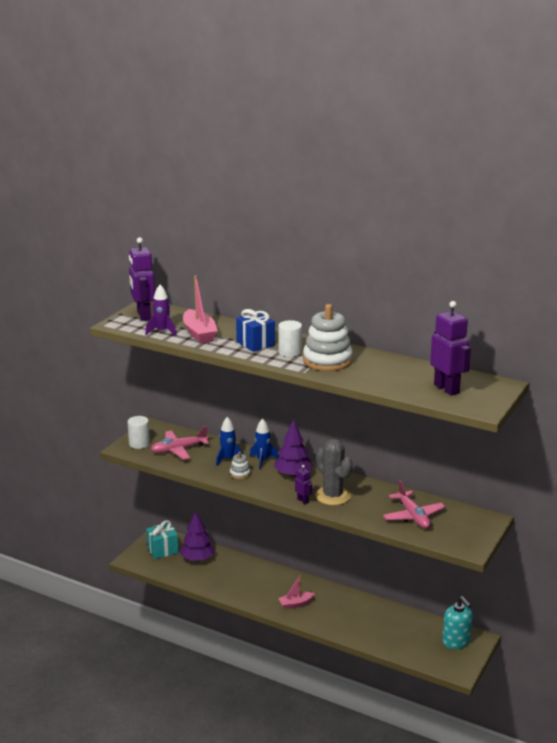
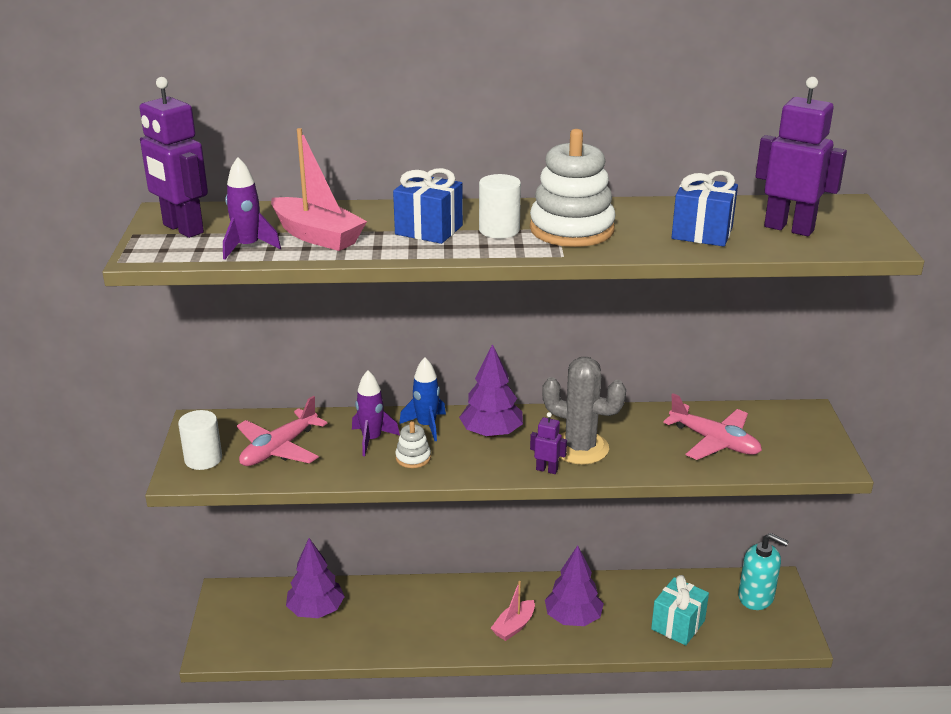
camera: 30 degrees left, 5 degrees up
(163, 550) = (251, 616): turquoise gift -> turquoise gift (678, 625)
(228, 459) = (372, 439): blue rocket -> purple rocket
(333, 612) = (573, 618): none -> purple tree
(393, 379) = (702, 233): none -> blue gift

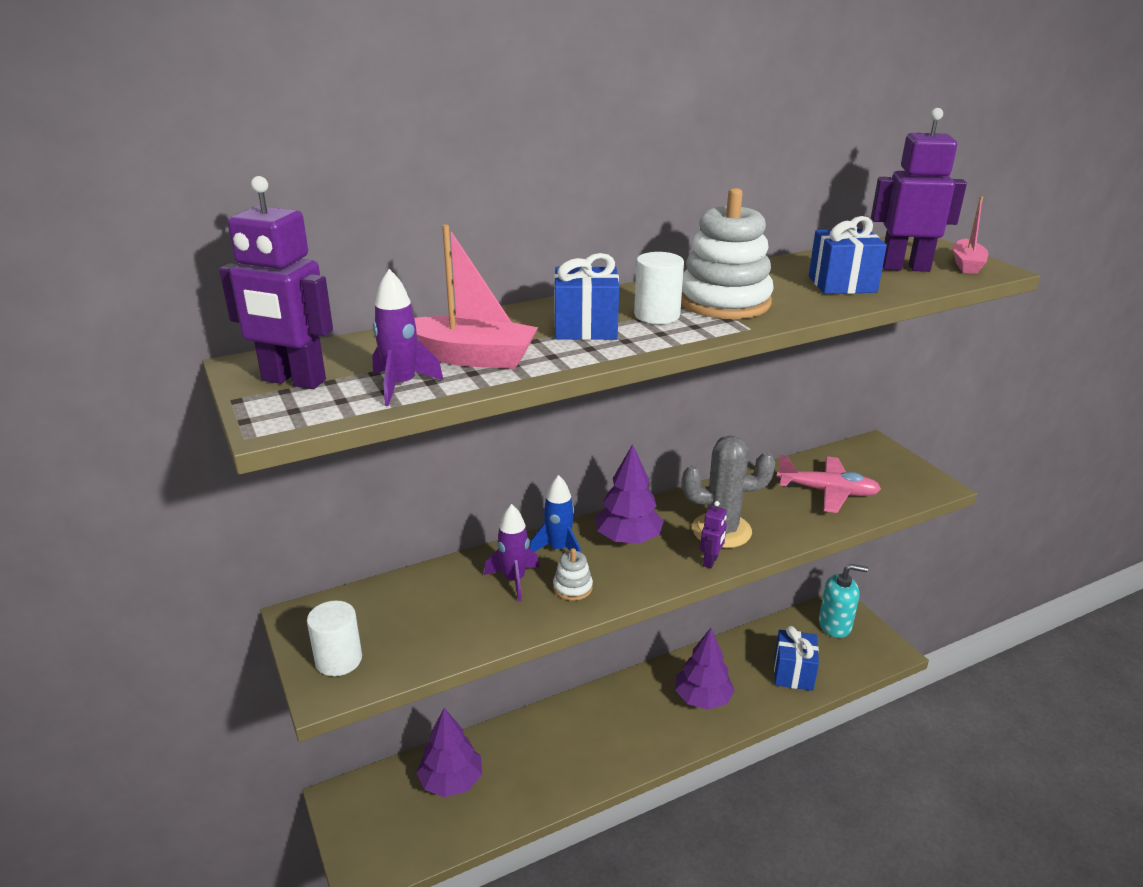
camera: 25 degrees left, 0 degrees up
(279, 449) = (420, 620): pink plane -> none
(514, 626) = (656, 726): pink boat -> pink boat (966, 264)
(547, 469) = (711, 561): purple robot -> purple robot turned 120 degrees clockwise
(678, 625) = (793, 673): turquoise gift -> blue gift

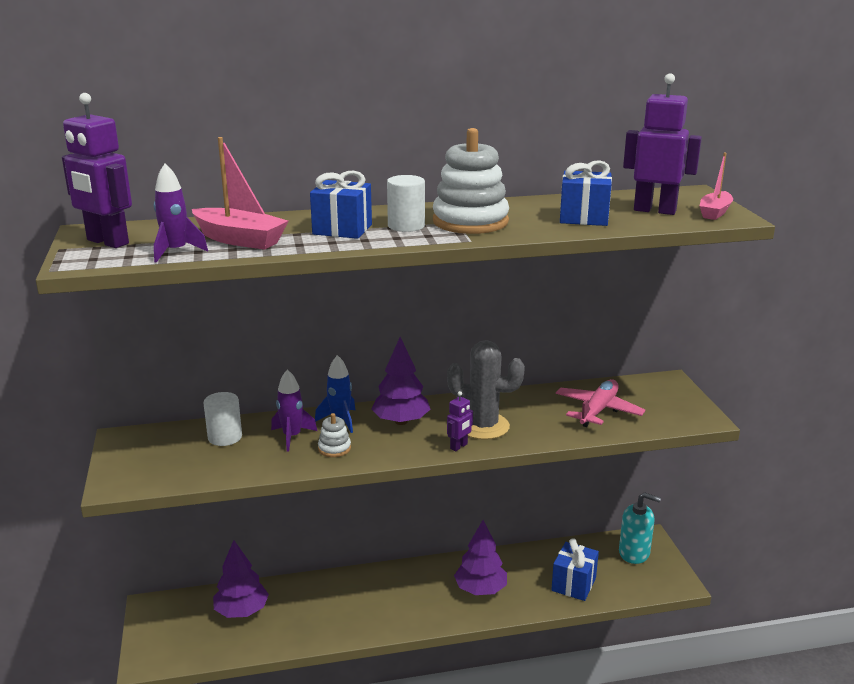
camera: 15 degrees right, 5 degrees down
(339, 660) = (133, 468): white cylinder -> white cylinder (225, 437)
(827, 492) = (598, 410): pink plane -> pink plane turned 90 degrees counterclockwise

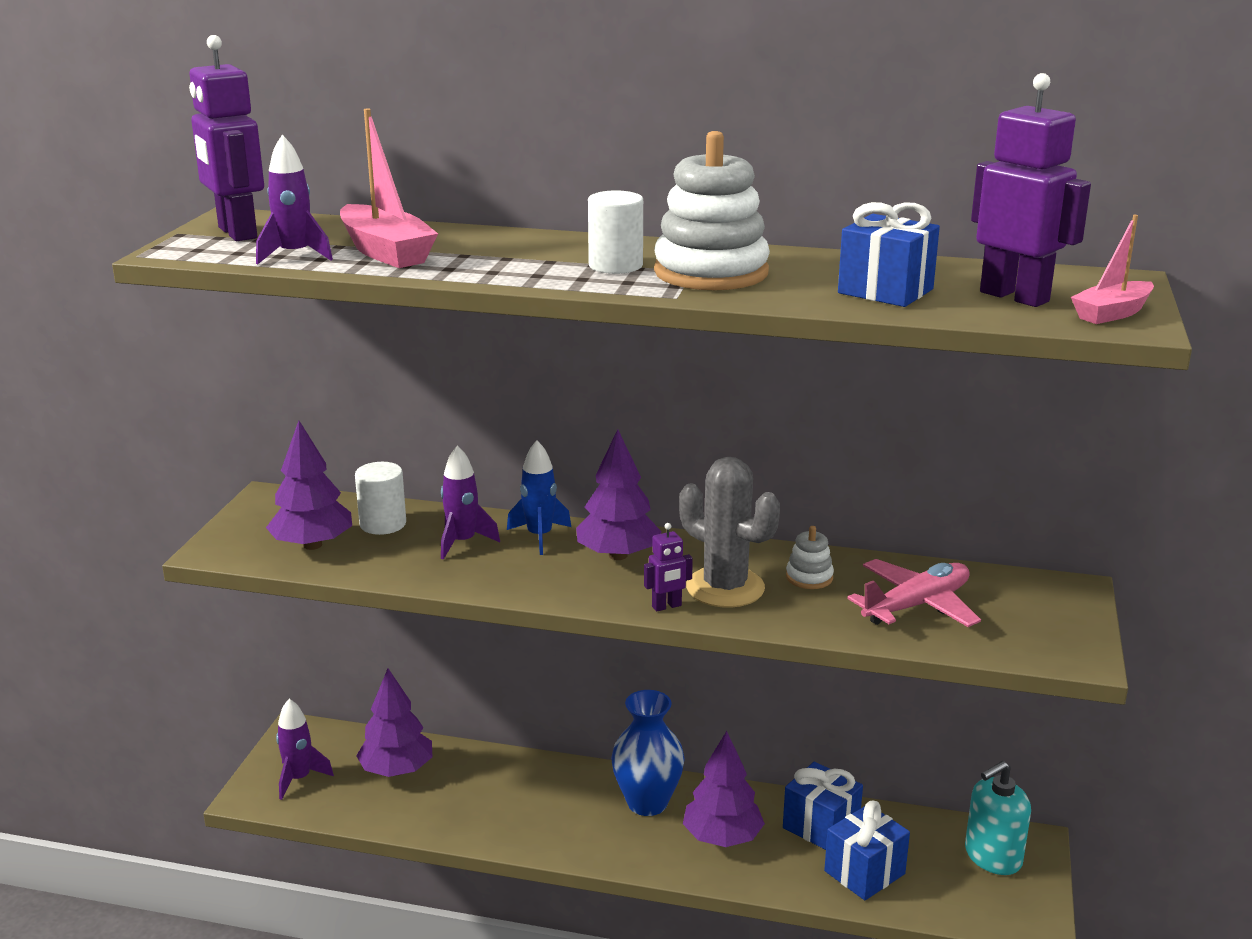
camera: 25 degrees right, 0 degrees up
(174, 638) = (299, 779): none -> purple rocket
(186, 464) = (312, 545): none -> purple tree
(334, 448) = (502, 569): white stacking toy -> white stacking toy (809, 577)
(342, 229) = (527, 258): blue gift -> blue gift (821, 827)
(421, 582) = (647, 803): none -> blue vase
(634, 553) = (992, 857): turquoise soap dispenser -> turquoise soap dispenser turned 105 degrees clockwise

